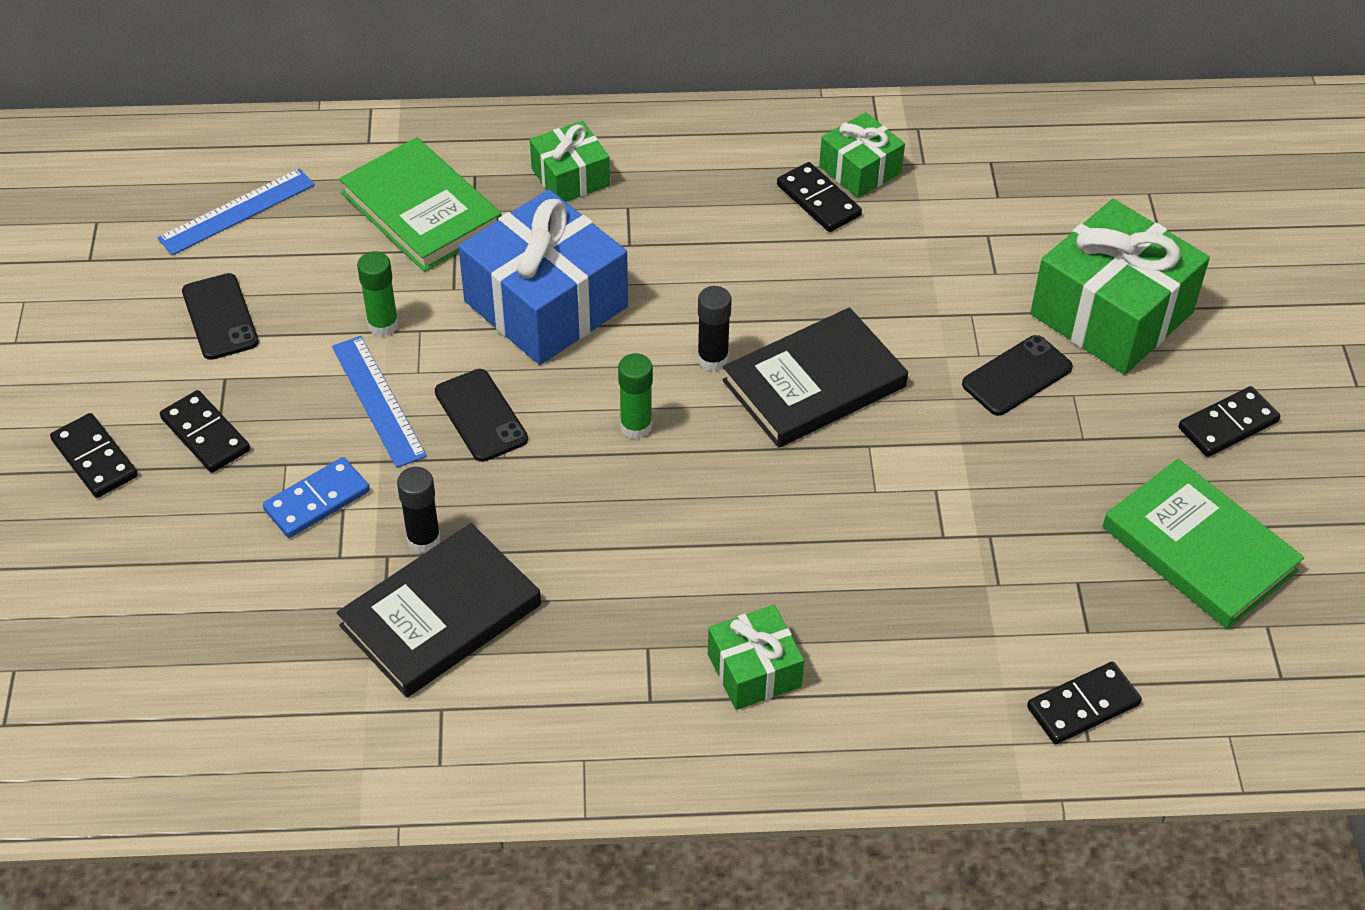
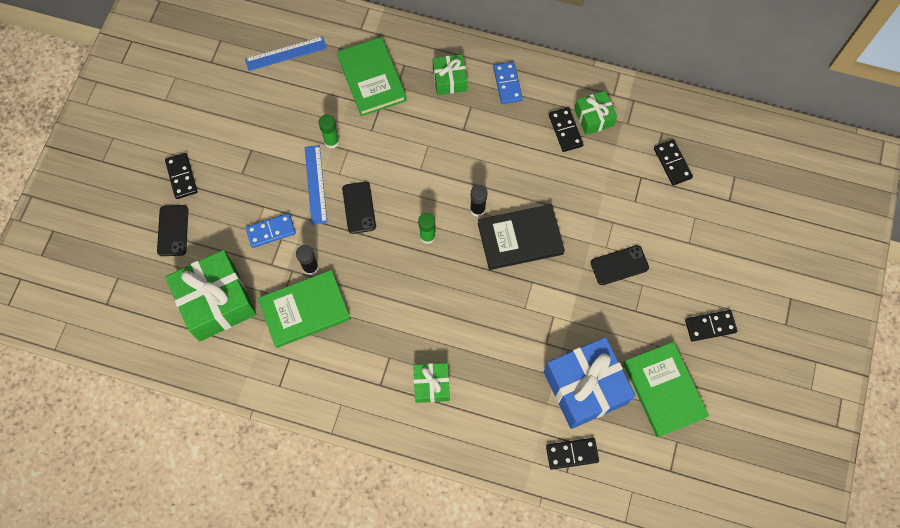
camera: 20 degrees right, 20 degrees up
(206, 434) = (233, 179): black domino -> black domino (672, 163)
(220, 317) = (259, 114): black phone -> black phone (173, 230)
(441, 615) = (305, 310): black book -> green book
(546, 304) = (411, 153): blue gift -> blue gift (585, 387)
(680, 158) = (507, 84): none -> blue domino
(1111, 313) = (682, 243): green gift -> green gift (216, 302)

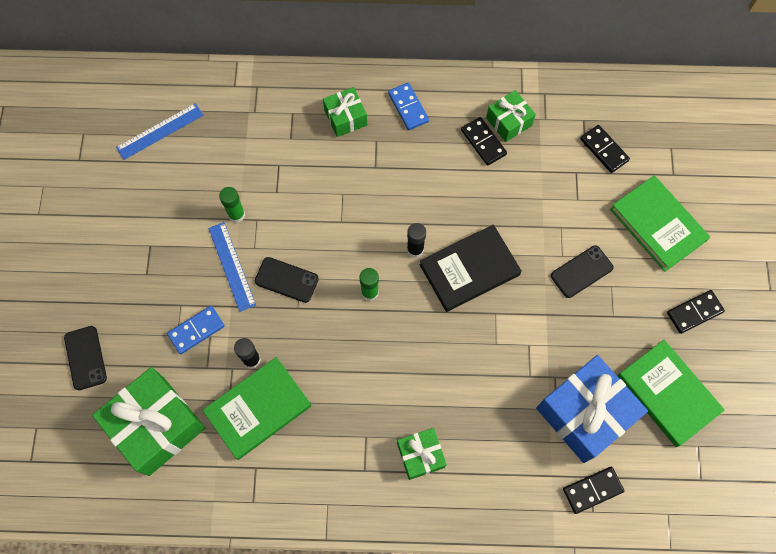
camera: 15 degrees left, 0 degrees up
(181, 177) = (79, 295): black domino -> none
(359, 207) = (286, 280): black phone -> black phone turned 45 degrees counterclockwise
(372, 79) = (261, 136): green book -> green book (657, 225)

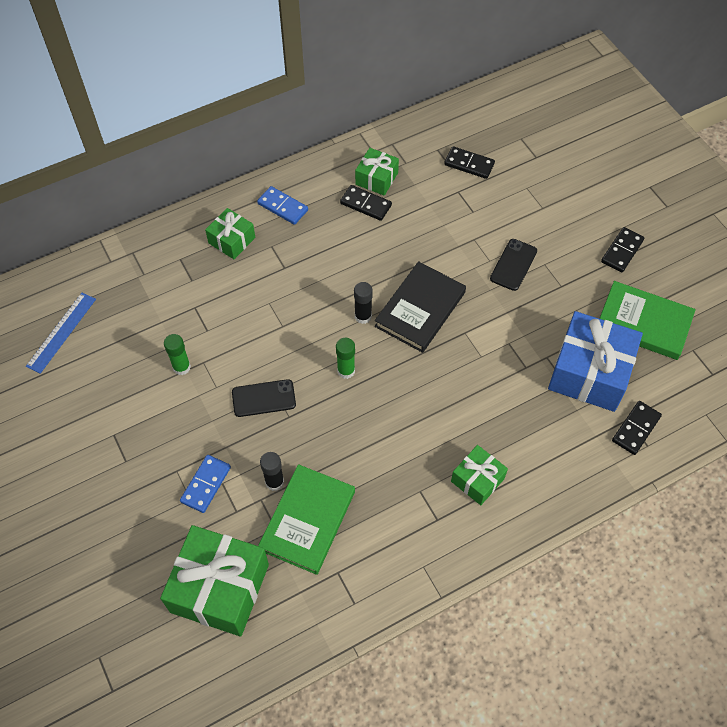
camera: 30 degrees left, 10 degrees down
(85, 358) = (111, 566): black phone -> none
(231, 266) = (204, 413): blue ruler -> none
(657, 225) = (549, 200): green book -> none

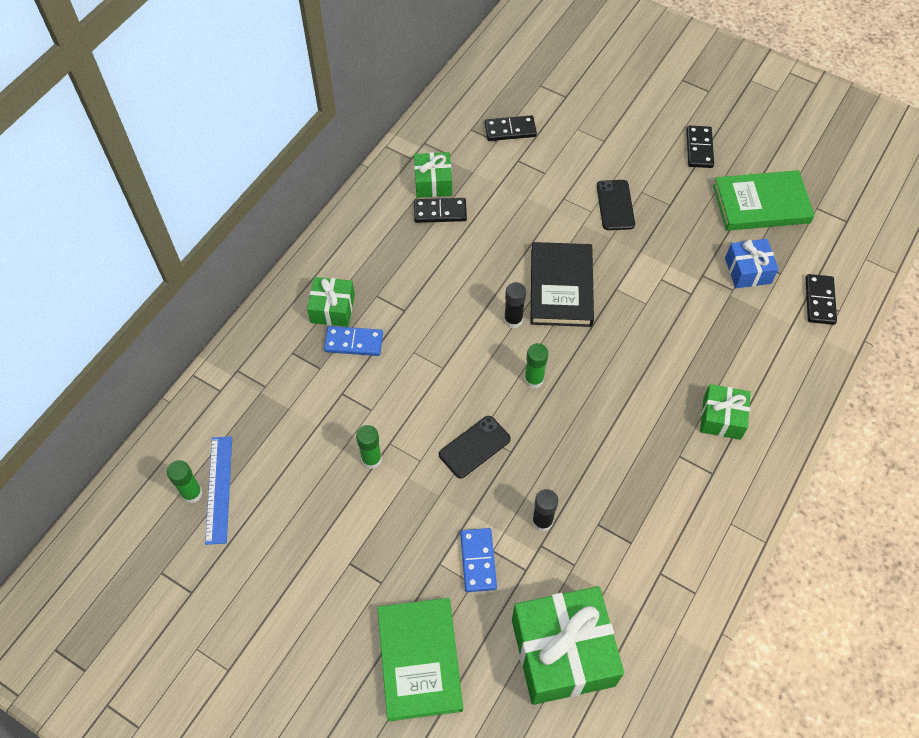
camera: 30 degrees left, 0 degrees up
(41, 325) = (192, 493): none -> green glue stick
(283, 207) = (360, 252): blue domino -> blue domino (354, 342)
(308, 520) = (599, 540): green book -> green book (419, 660)
(589, 372) = (748, 271): blue gift -> blue gift, size x0.53

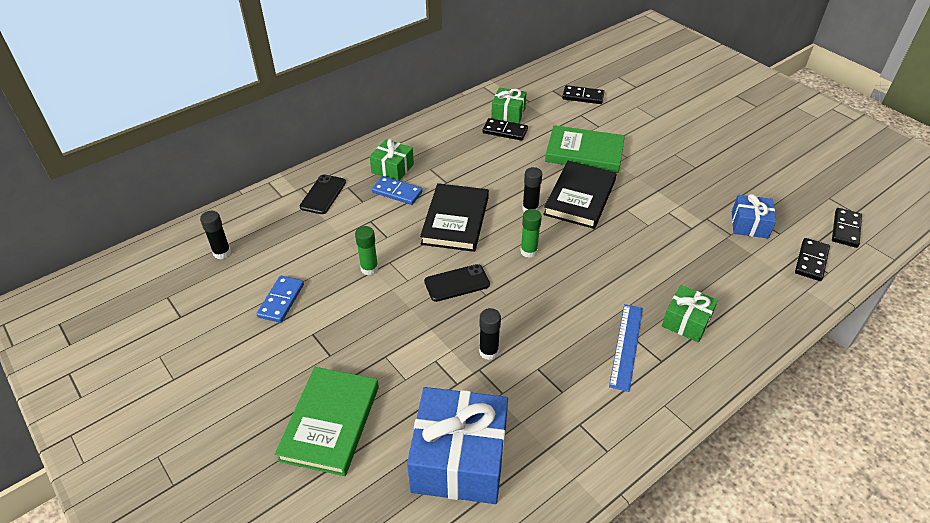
camera: 20 degrees right, 15 degrees down
(192, 493) = (222, 253): green glue stick -> black glue stick
(219, 489) = (243, 256): blue ruler -> blue ruler (626, 346)
(437, 362) = (455, 220): none -> black book
(478, 561) = (419, 364): blue domino -> blue domino (281, 300)
(563, 652) = (459, 459): green gift -> blue gift
(615, 205) = (648, 157): black phone -> black phone (323, 194)
(699, 148) = (735, 138): black domino -> black domino (845, 229)
(761, 204) = (777, 184): green book -> green book (584, 152)

